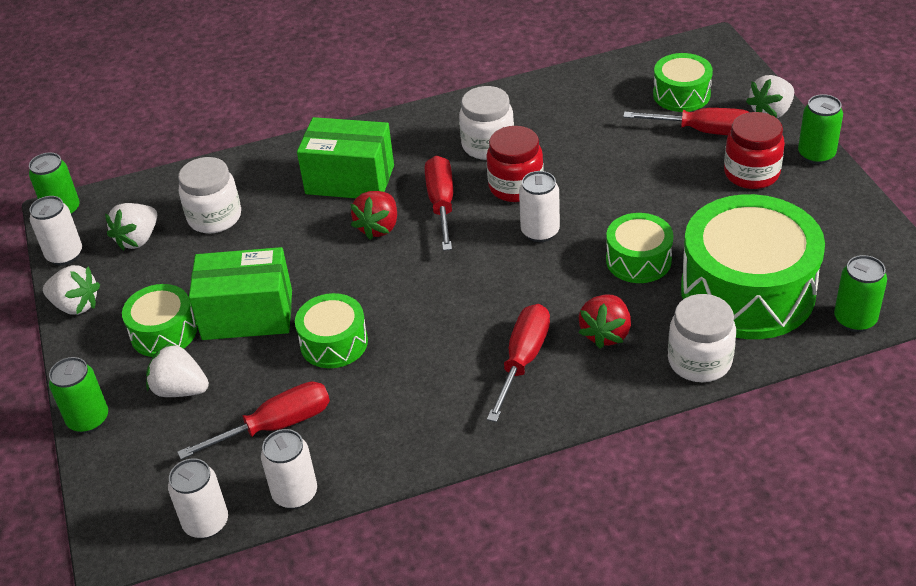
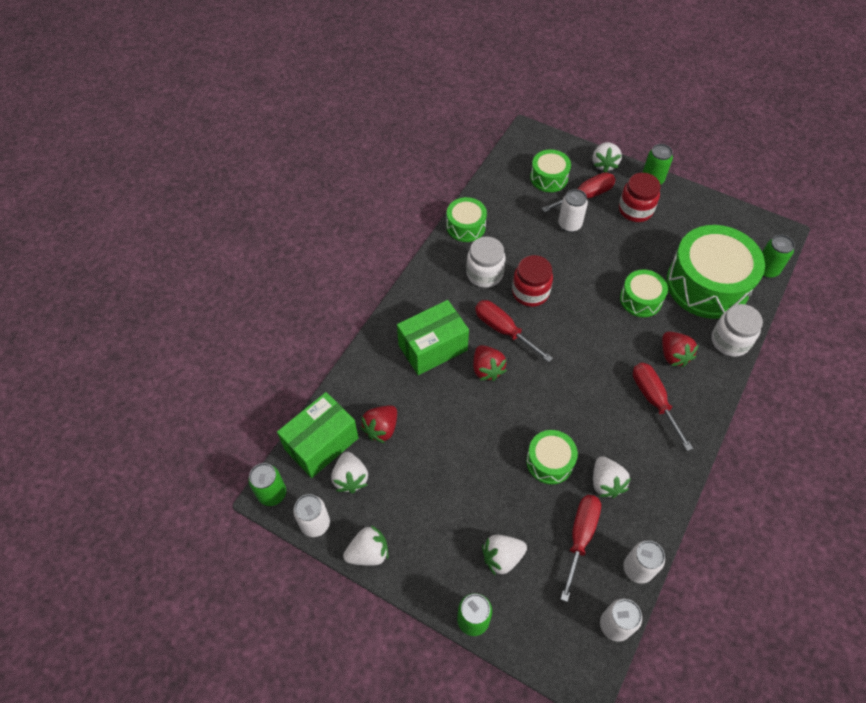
camera: 45 degrees left, 15 degrees up
(164, 332) = (446, 529): green drum -> green drum (466, 226)
(215, 217) = (381, 429): white jar -> red strawberry
(247, 315) = (481, 480): green box -> green box (321, 443)
(366, 398) = (606, 483): none -> white strawberry
(540, 232) = (575, 314): white can -> white can (569, 224)

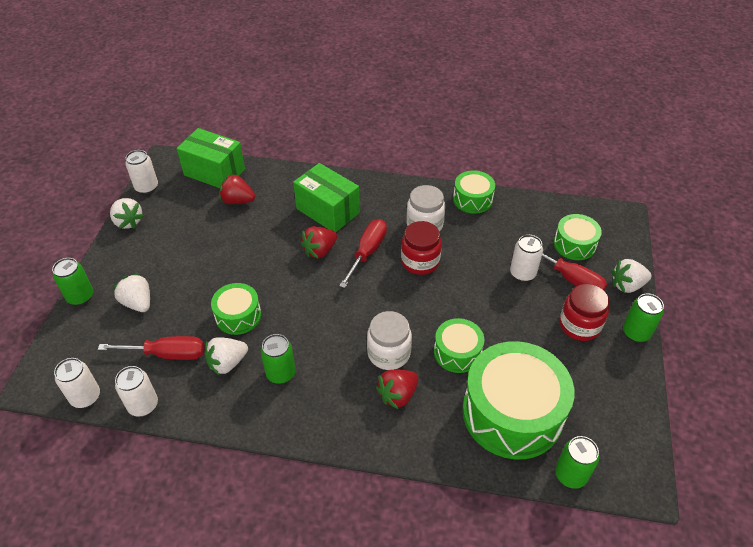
camera: 70 degrees right, 10 degrees down
(272, 493) = (166, 159): green can -> green can (281, 373)
(350, 478) = (189, 195): white strawberry -> none
(654, 400) = (334, 386): red screwdriver -> none
(730, 341) = (442, 448): white jar -> white jar (388, 353)

